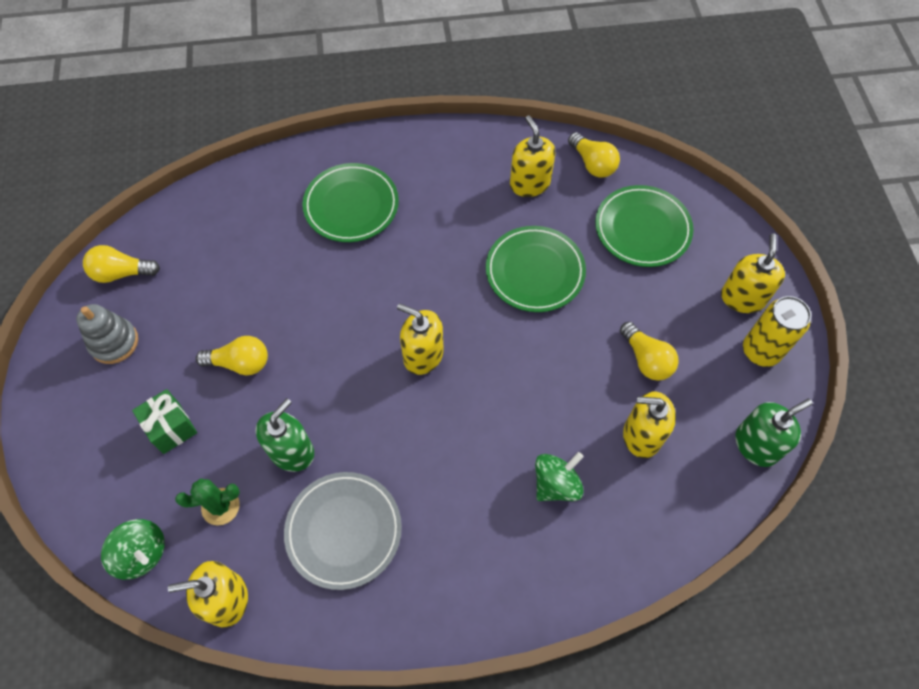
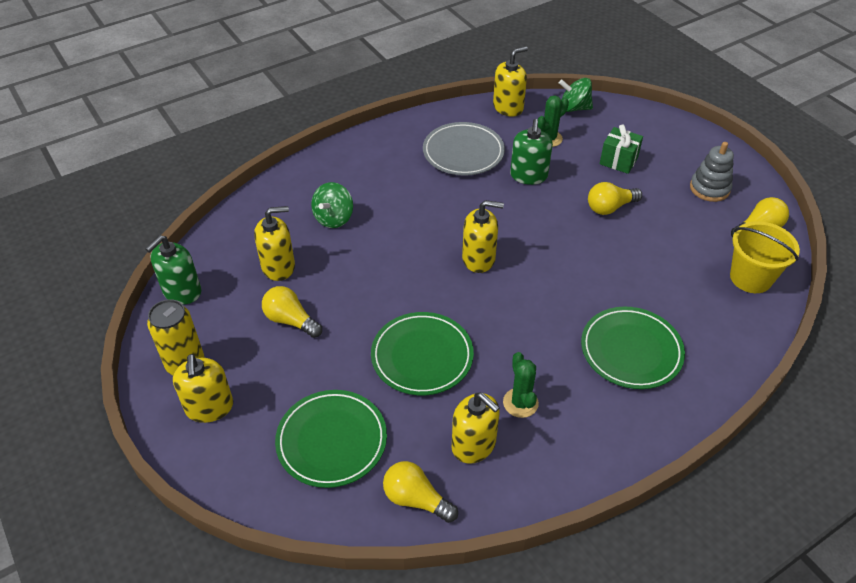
camera: 155 degrees right, 15 degrees down
(185, 227) = (750, 278): none -> yellow bucket
(473, 200) = (520, 403): none -> green cactus

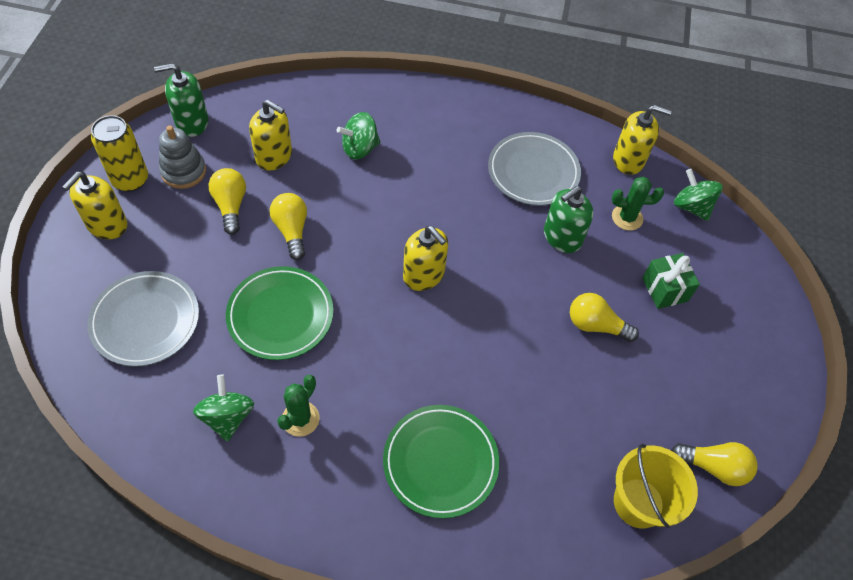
camera: 40 degrees right, 10 degrees up
(332, 441) = (145, 321): green plate -> grey plate
(416, 499) = (142, 416): yellow light bulb -> yellow light bulb (292, 230)
(474, 445) = (227, 417): yellow soap dispenser -> green spinning top
(709, 188) = (719, 388): grey stacking toy -> grey stacking toy (183, 171)

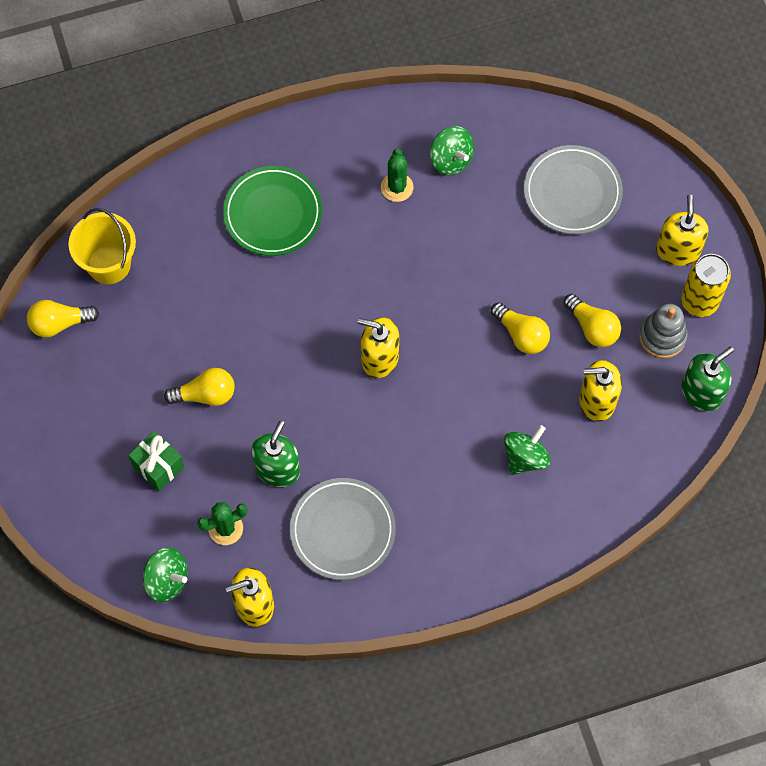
camera: 155 degrees right, 10 degrees up
(280, 315) = (472, 255): green plate -> none

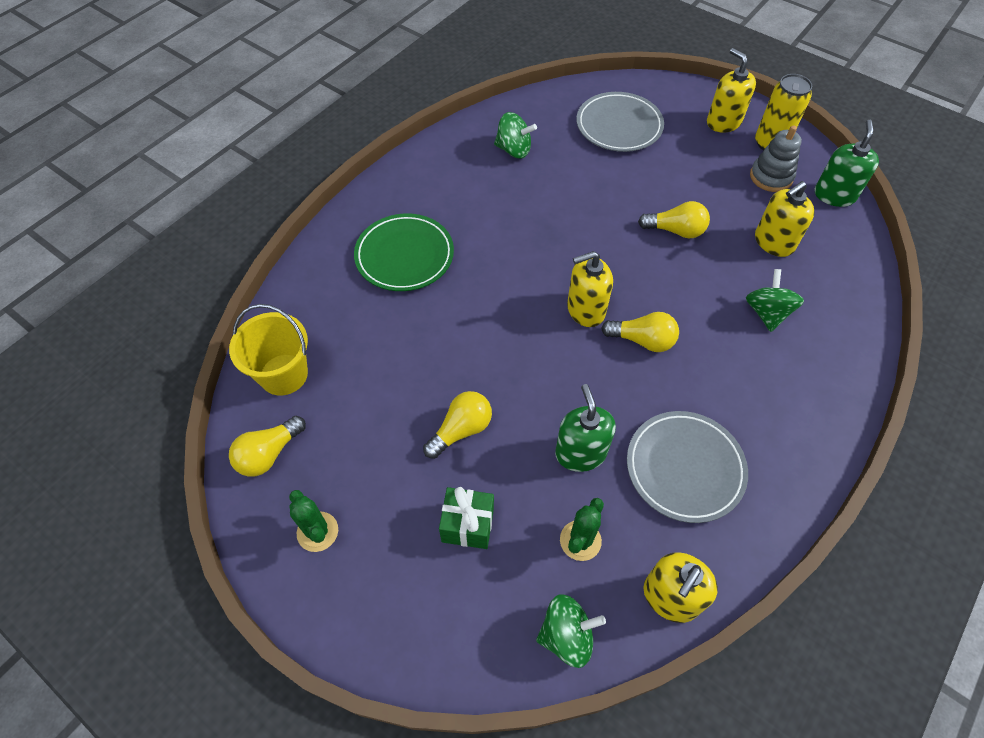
camera: 35 degrees left, 10 degrees down
(397, 187) = (489, 187): green cactus -> green cactus (317, 531)
(592, 327) = (719, 198): yellow light bulb -> yellow light bulb (642, 340)

